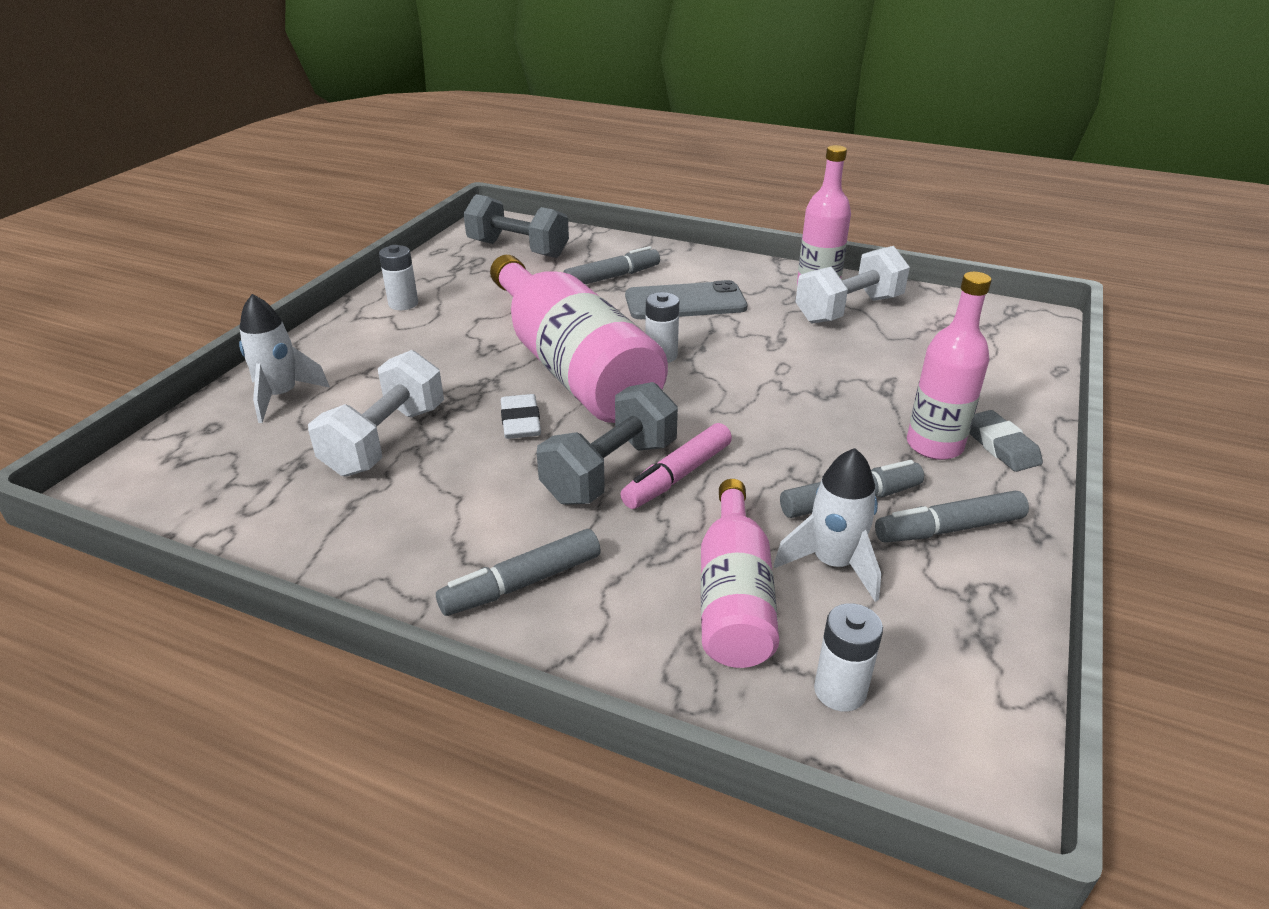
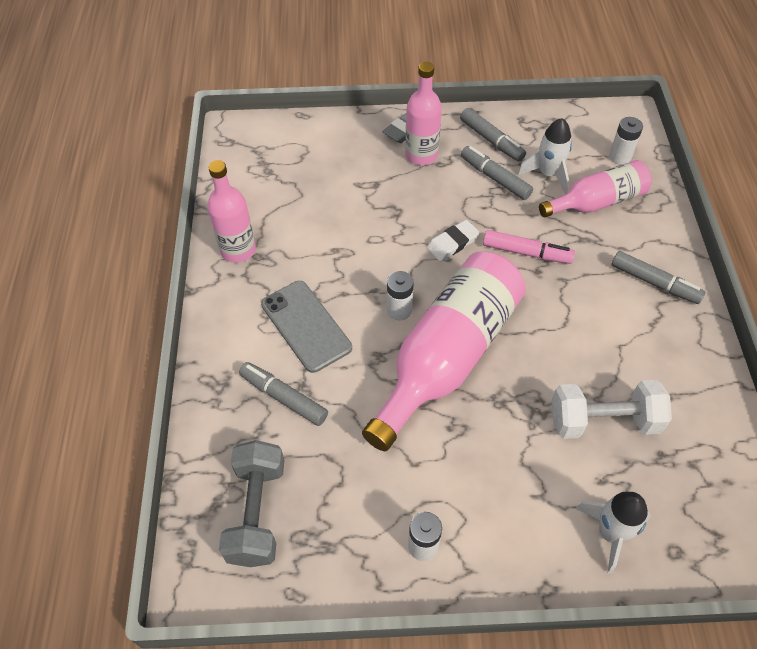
camera: 115 degrees left, 20 degrees up
(520, 422) = (531, 354): white eraser -> white eraser (452, 243)
(610, 471) = (545, 284): grey dumbbell -> none
(848, 310) = (268, 224): white dumbbell -> none

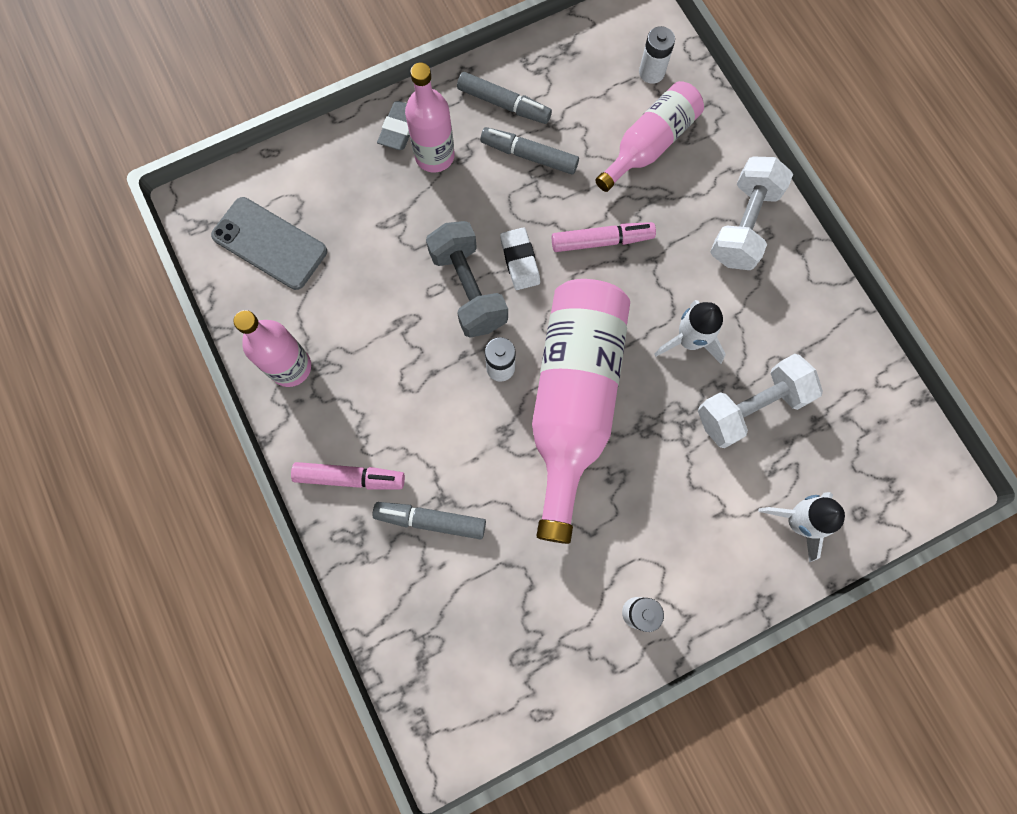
camera: 25 degrees left, 20 degrees up
(238, 341) = (350, 478): none -> pink marker
(257, 512) = (466, 652): grey dumbbell -> grey dumbbell (468, 289)
(306, 326) = (412, 428): grey phone -> grey phone (269, 243)
(452, 243) = (520, 261): white eraser -> white eraser turned 45 degrees counterclockwise
(548, 174) = (584, 127): white rocket -> white rocket (689, 340)
(654, 283) = (743, 225): grey marker -> white dumbbell

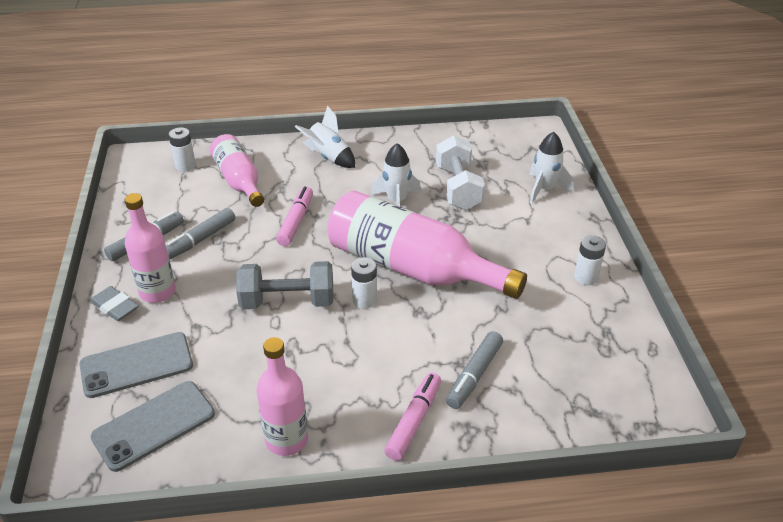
camera: 70 degrees left, 35 degrees down
(333, 190) = (136, 365): none -> grey phone
(520, 261) = (283, 267): white eraser -> none
(743, 225) = (328, 157): white dumbbell -> white rocket

